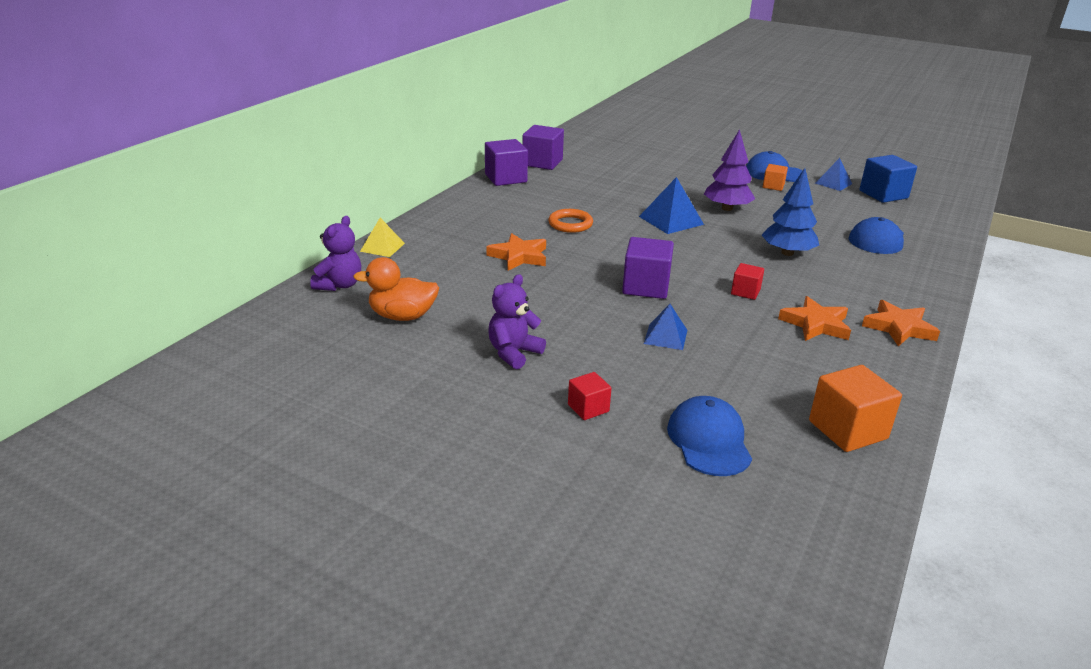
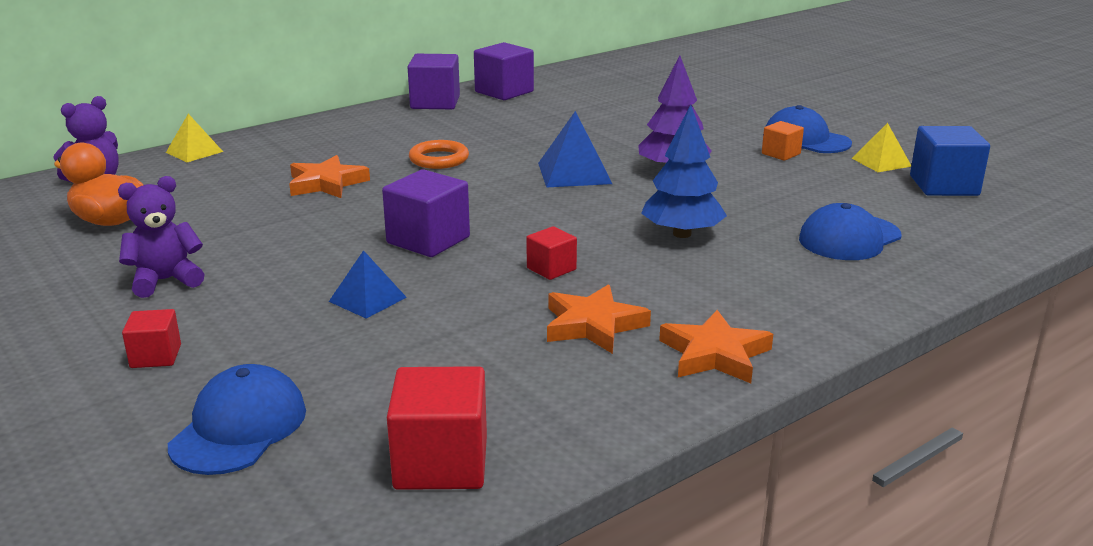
camera: 25 degrees right, 5 degrees down
(833, 183) = (881, 162): blue pyramid -> yellow pyramid
(847, 430) = (441, 463): orange cube -> red cube

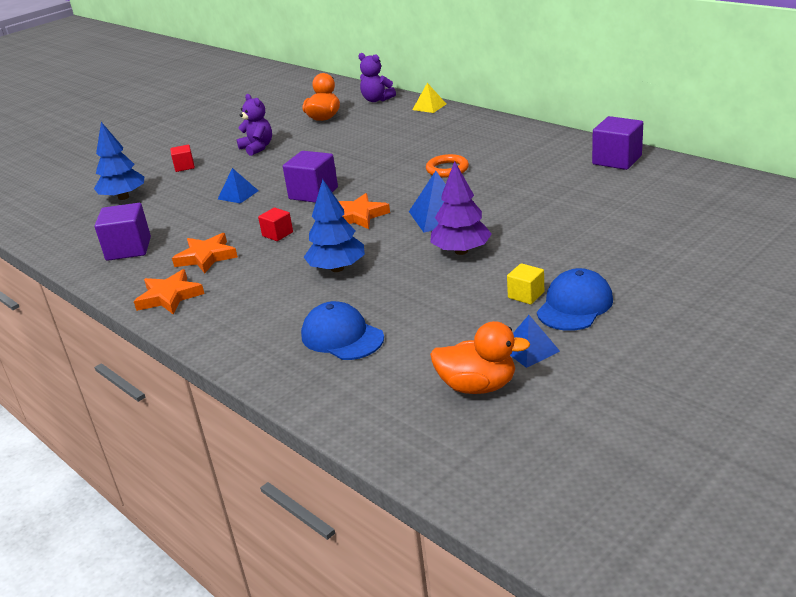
camera: 85 degrees right, 5 degrees up
(239, 427) = (123, 197): blue cap -> blue tree
(326, 183) = (392, 149): orange star -> orange star (358, 216)
(435, 102) = (569, 143): purple cube -> purple cube (128, 249)
(441, 463) = (86, 242): red cube -> none
(781, 154) = (526, 295): orange cube -> yellow cube
(881, 162) = (529, 349): yellow pyramid -> blue pyramid
(944, 186) = (477, 386): blue cube -> orange duck

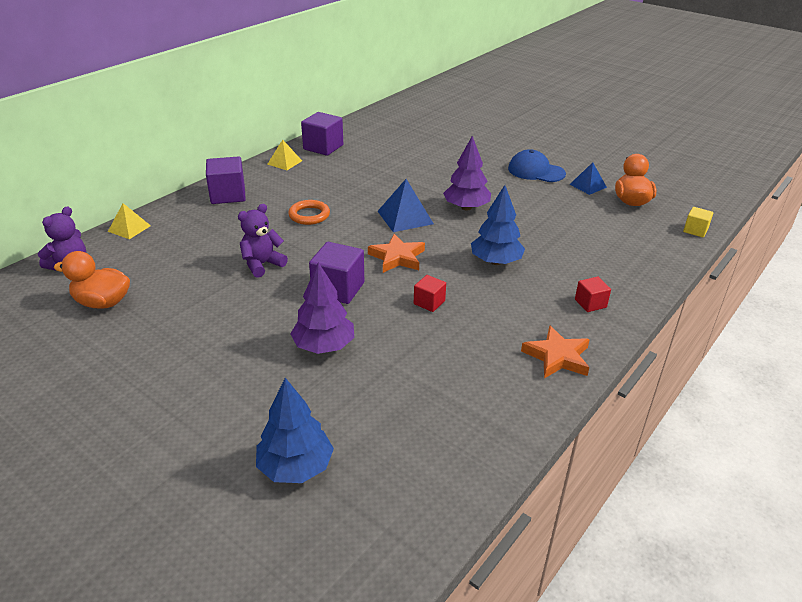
camera: 100 degrees left, 5 degrees up
(128, 249) = (456, 417): purple cube -> purple cube (228, 195)
(184, 167) = (206, 418): red cube -> red cube (590, 303)
(206, 257) = (476, 345): orange star -> none
(238, 195) = (324, 346): blue pyramid -> purple tree
(257, 148) = (175, 351): purple teddy bear -> purple teddy bear (262, 264)
(342, 336) = (595, 252): blue cap -> none
(526, 295) = (526, 185): yellow cube -> yellow cube (695, 230)
(569, 145) = (284, 162): none -> yellow pyramid

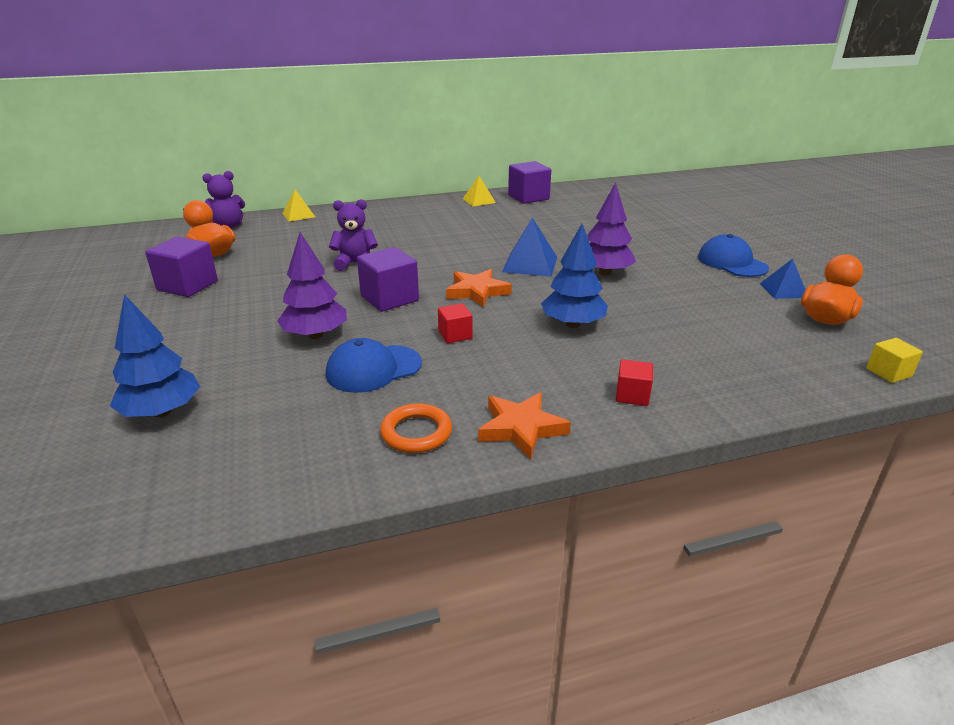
camera: 35 degrees right, 5 degrees down
(228, 195) = (400, 211): purple cube -> purple cube (187, 285)
(309, 215) = (444, 240): orange ring -> orange ring (416, 432)
(408, 356) = (373, 369): none -> blue cap

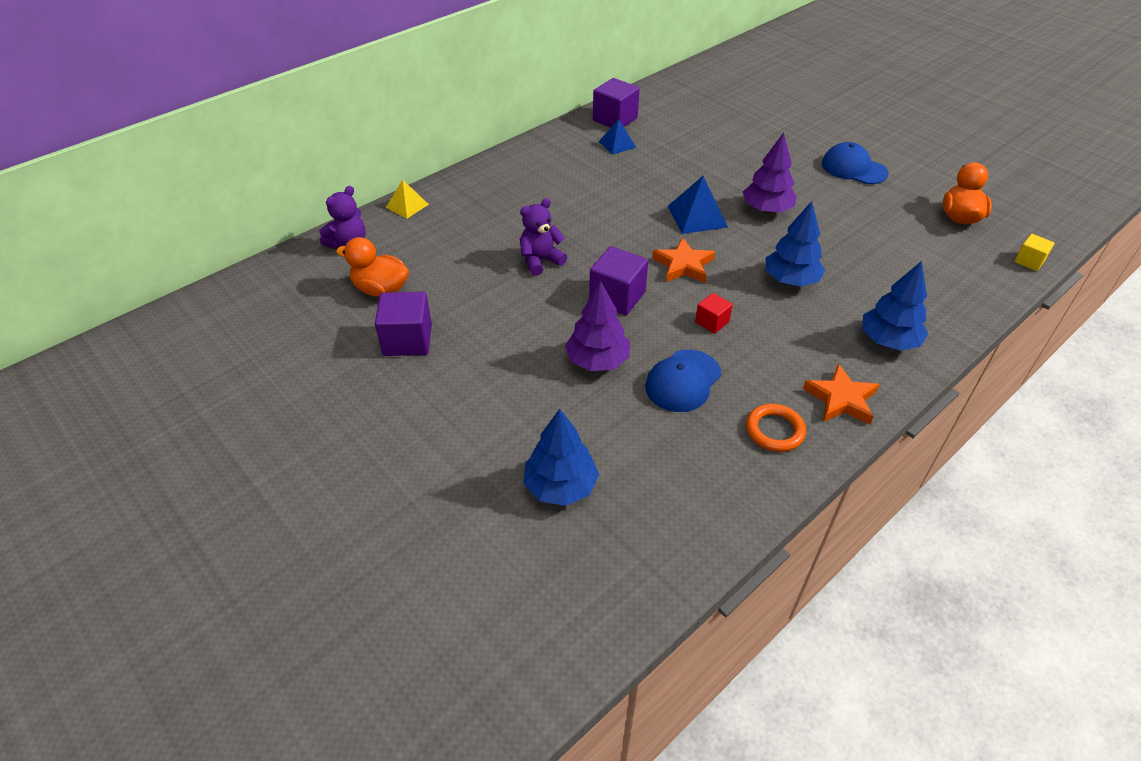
camera: 25 degrees left, 15 degrees up
(479, 200) = (571, 136): yellow pyramid -> none
(632, 395) = (888, 341): red cube -> blue tree
(783, 290) = (912, 192): blue pyramid -> blue pyramid (617, 144)

